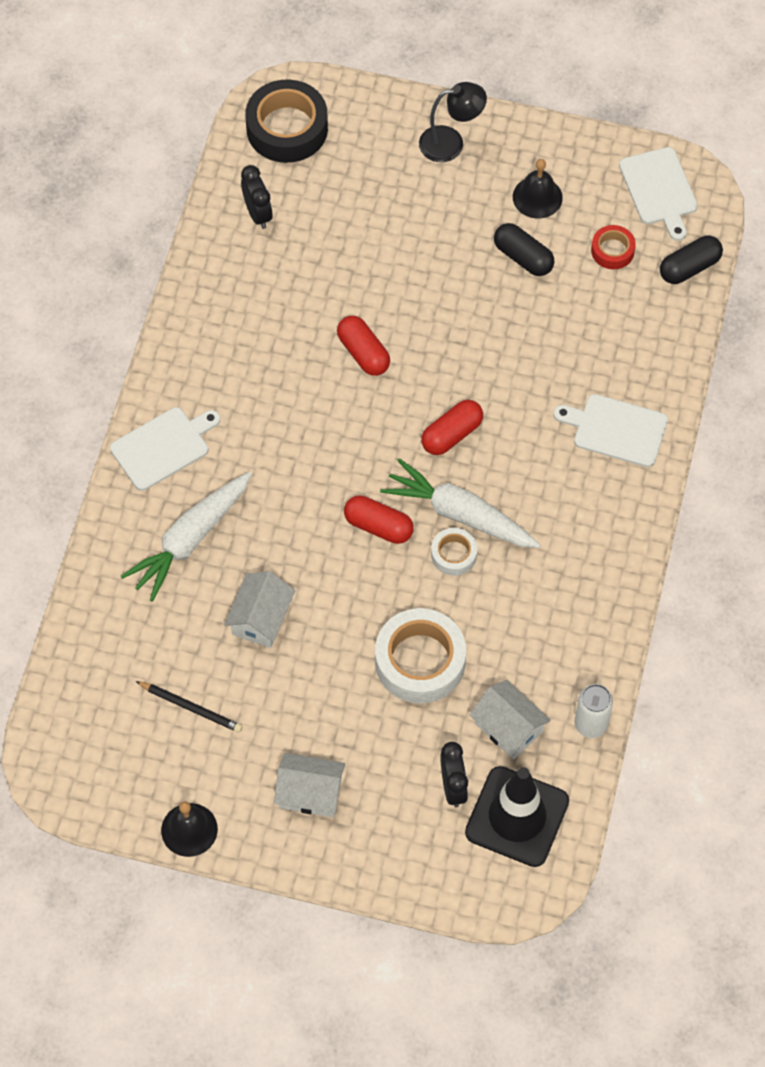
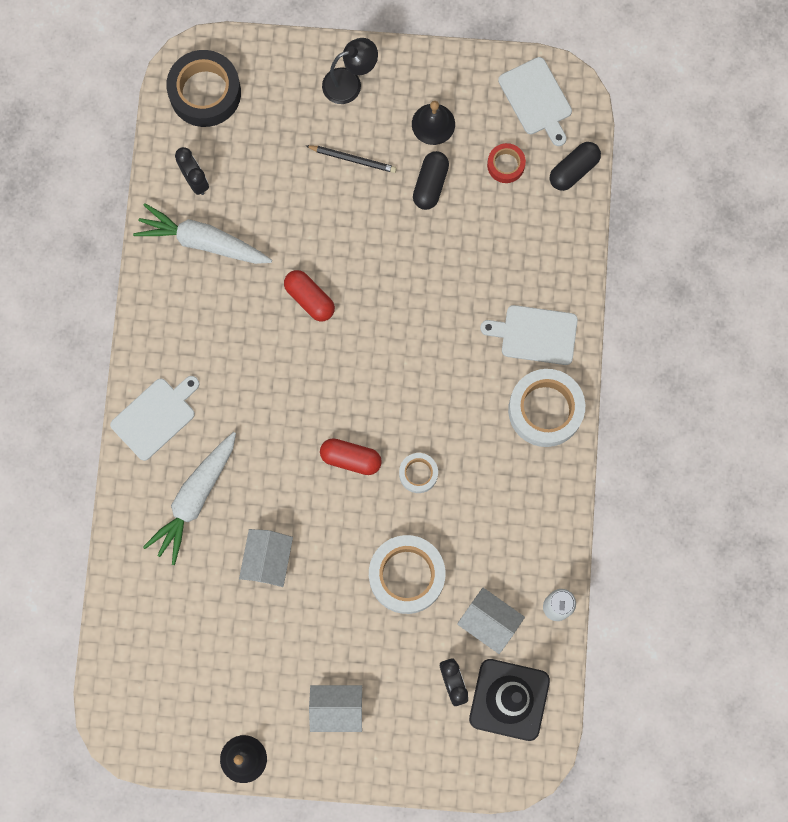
camera: 10 degrees left, 15 degrees up
(190, 708) = (224, 651): black pencil -> black pencil (352, 159)
(452, 434) = (398, 363): red capsule -> none
(460, 514) = (417, 435): white carrot -> white carrot (203, 241)
(523, 257) = (430, 184): black capsule -> black capsule turned 75 degrees clockwise
(614, 510) = (545, 410): none -> white tape

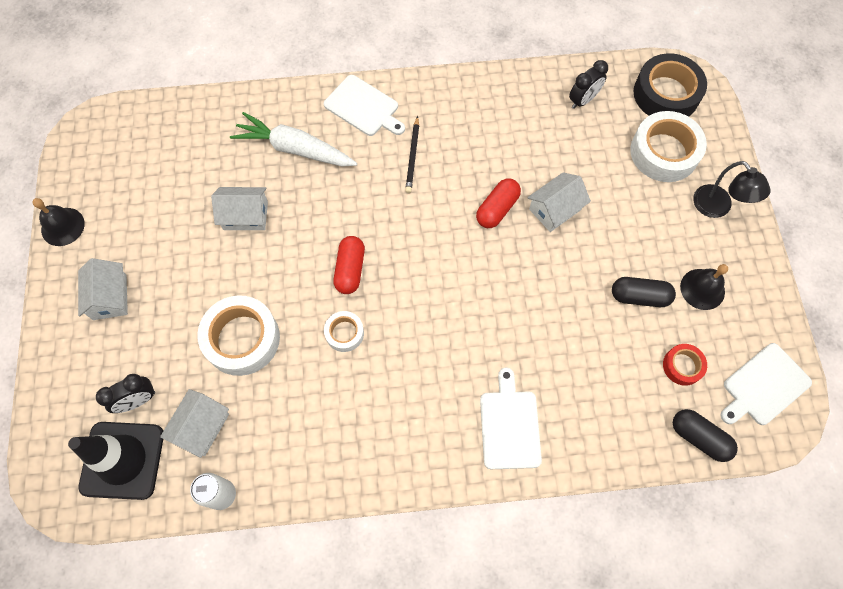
camera: 80 degrees right, 10 degrees down
(203, 241) = (529, 116): white carrot -> none
(321, 241) = (555, 209): none -> white house
(352, 159) = (642, 222): black pencil -> black pencil (412, 156)
(545, 410) = (431, 449): white tape -> white tape (664, 152)

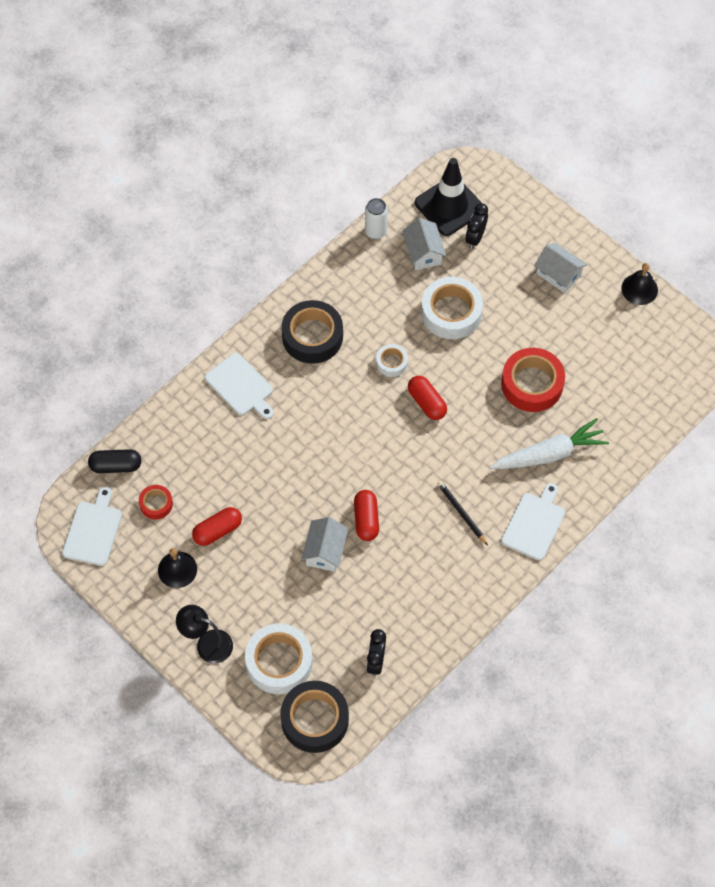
camera: 140 degrees right, 5 degrees down
(245, 215) = (532, 384): white house -> red tape
(364, 107) = (534, 524): white cutting board -> white cutting board turned 120 degrees clockwise
(394, 423) = (312, 336): none -> black tape
(639, 296) = (217, 531): black capsule -> red capsule

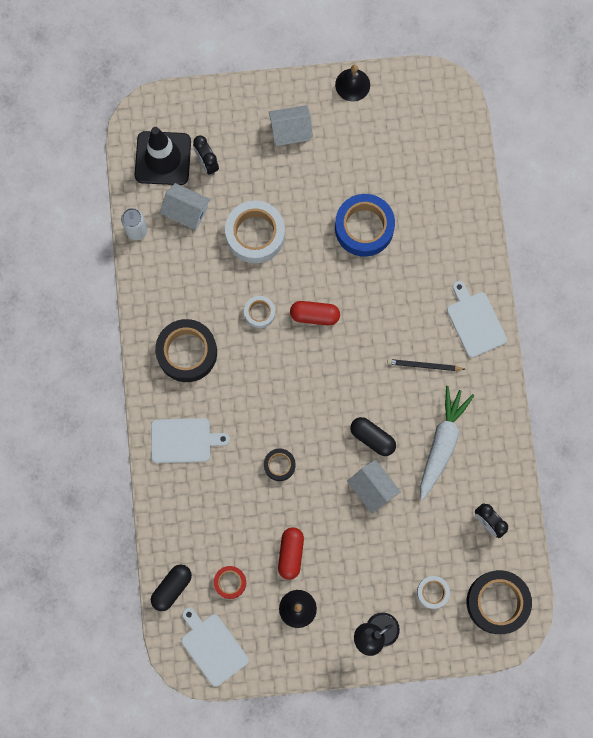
camera: 50 degrees left, 15 degrees up
(279, 662) = (432, 592): white tape -> white tape, size x0.52
(282, 468) = (279, 465): none -> black tape
(366, 519) = (372, 438): red capsule -> black capsule
(532, 384) = (364, 228): red tape -> blue tape
(549, 454) = (430, 264): white carrot -> white carrot (442, 443)

